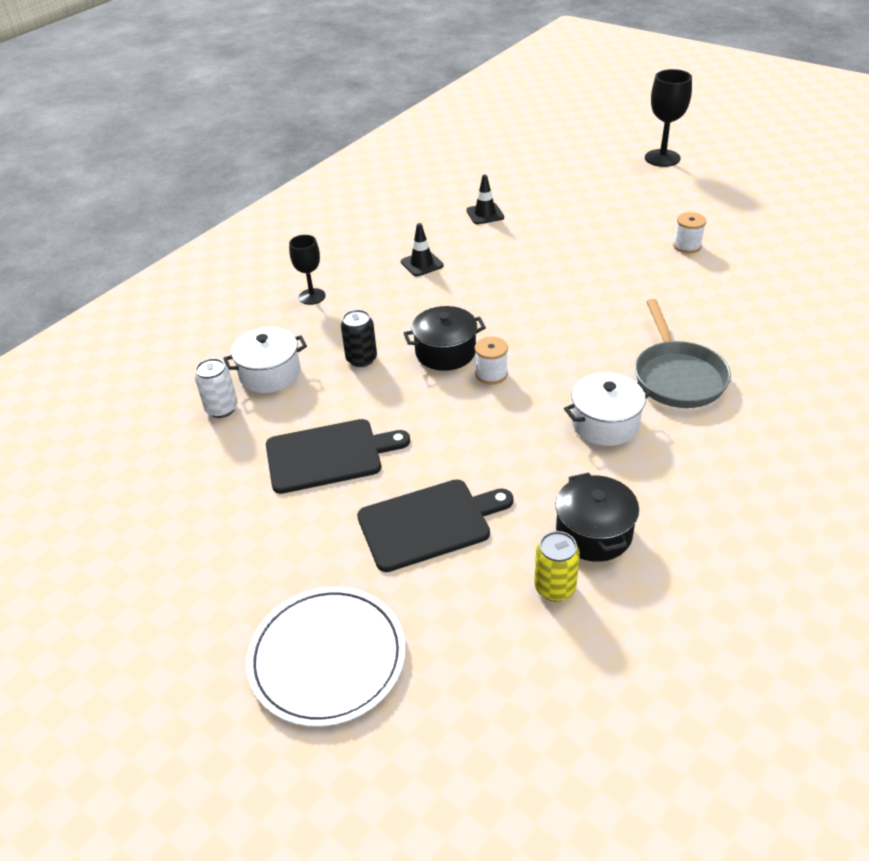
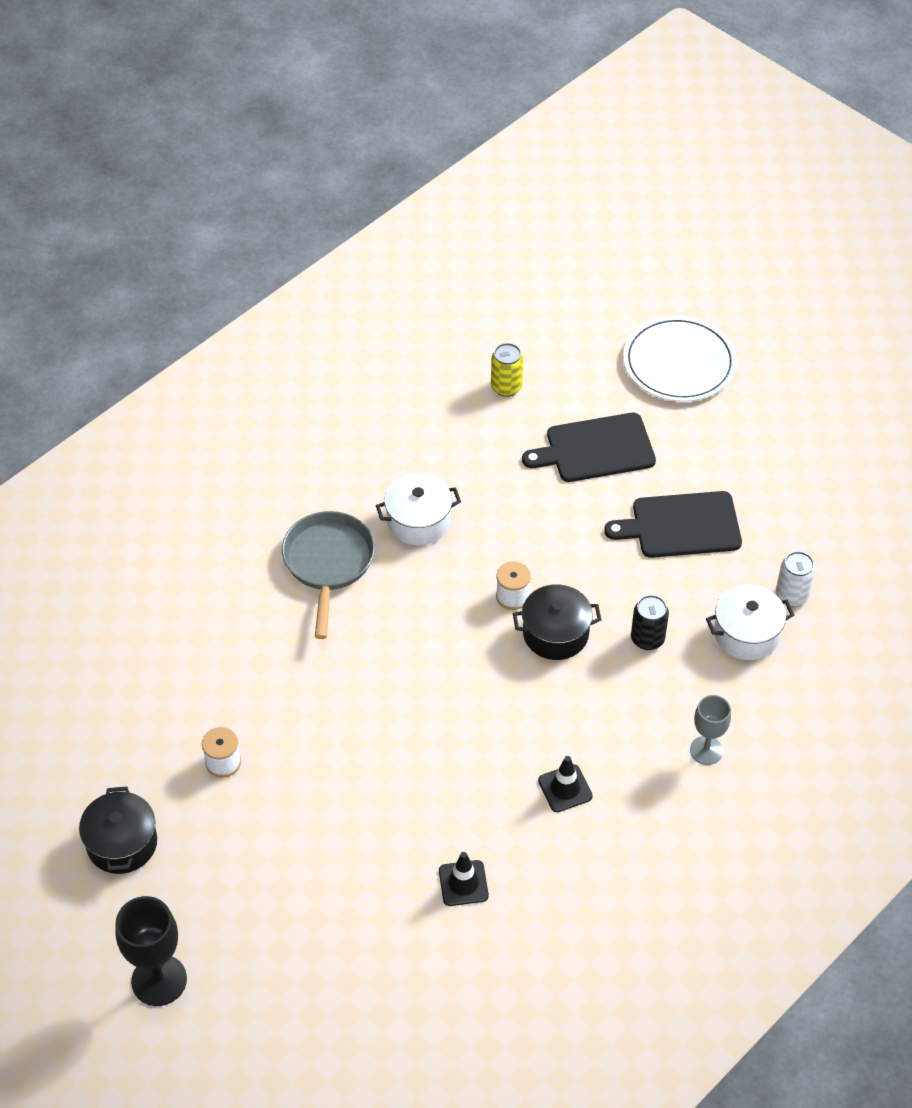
camera: 175 degrees left, 10 degrees up
(312, 296) = (706, 750): black goblet -> grey goblet
(594, 533) = (463, 423): black pot -> black pot (122, 843)

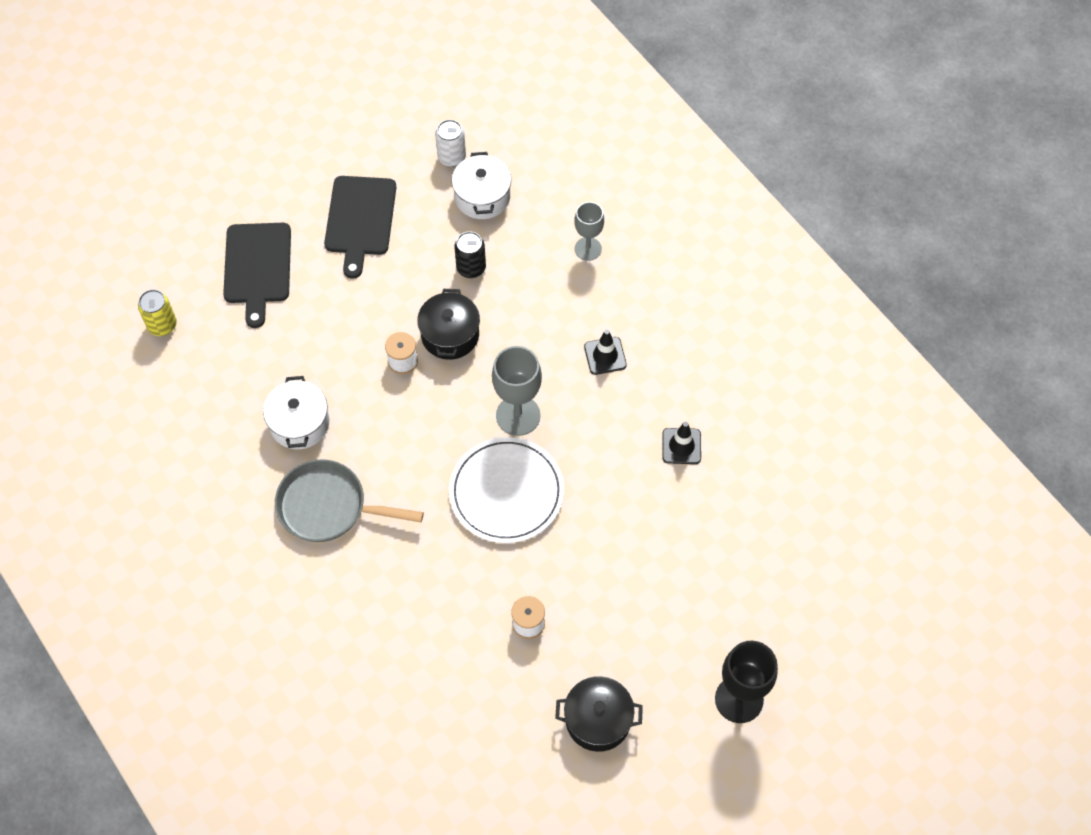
camera: 80 degrees left, 10 degrees up
(469, 714) = (518, 415): none -> grey goblet
(679, 363) = (178, 184): white plate -> white plate (506, 492)

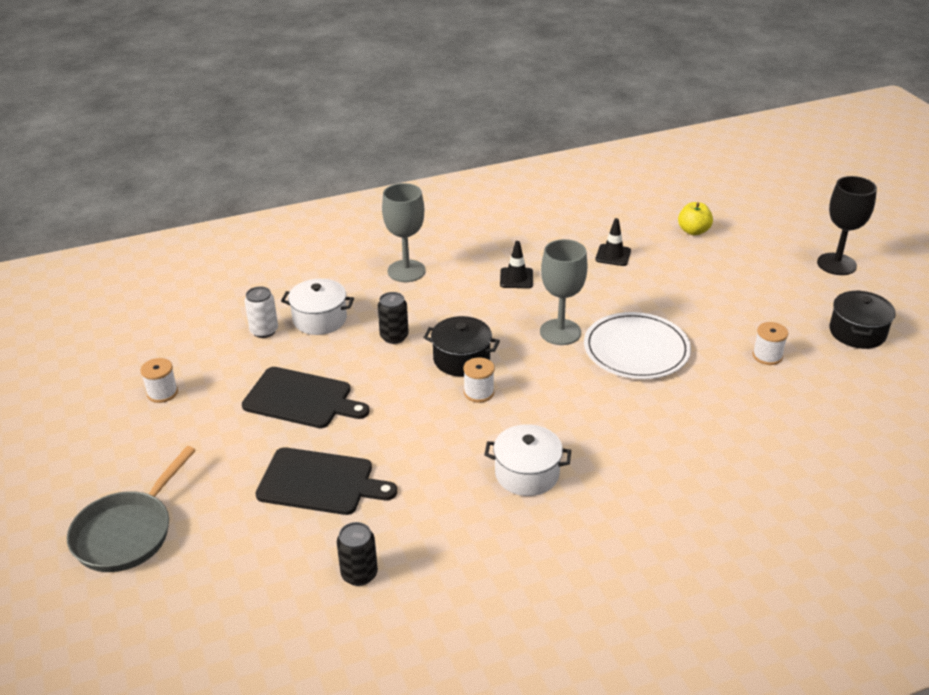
camera: 75 degrees left, 25 degrees down
(162, 325) = (359, 574): yellow can -> black can
(329, 507) = (629, 464): grey pan -> grey pan (127, 532)
(344, 112) = (162, 393): none -> white spool
(588, 249) = (406, 271): grey goblet -> grey goblet, size x1.55
(764, 529) = (693, 231): none -> yellow apple

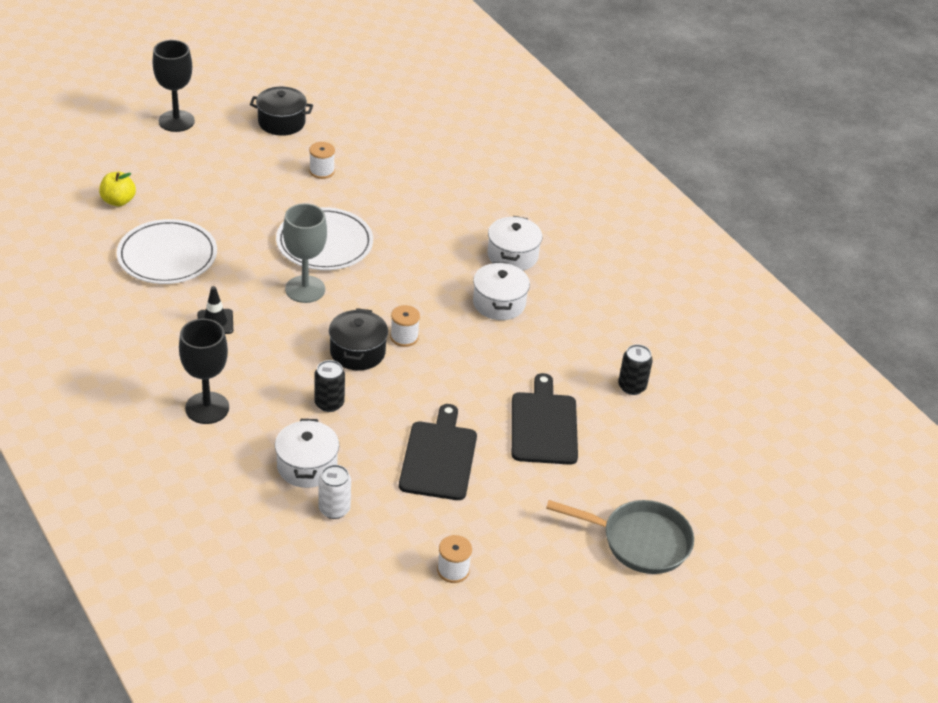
camera: 105 degrees left, 5 degrees up
(406, 271) = (207, 408): grey goblet -> black goblet
(613, 255) = (167, 255): black traffic cone -> white plate
(617, 498) = (512, 255): none -> white pot

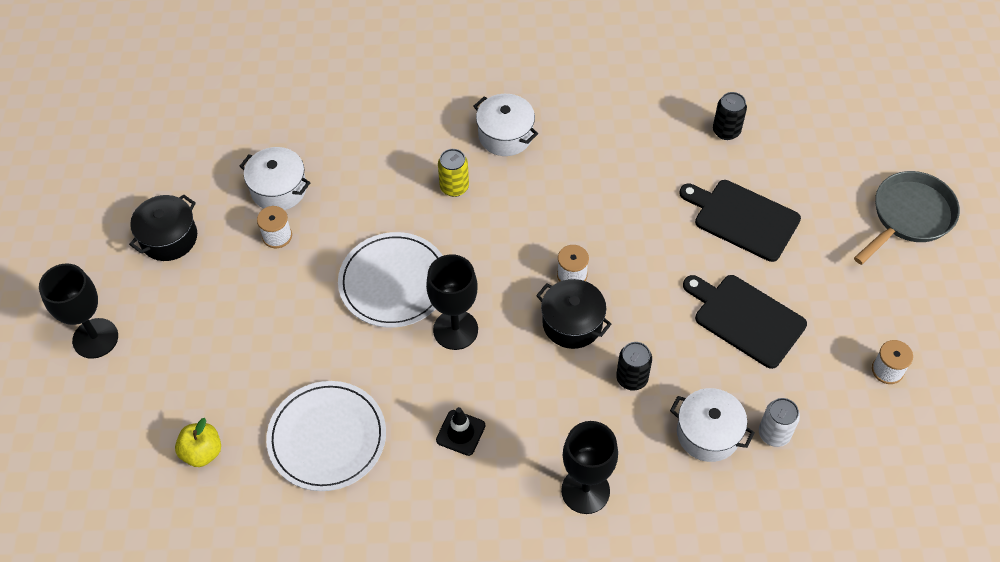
camera: 55 degrees left, 15 degrees up
(305, 289) = (455, 330): grey goblet -> black goblet
(438, 244) = (454, 187): none -> yellow can
(499, 303) = (566, 177): white pot -> white pot (279, 189)

